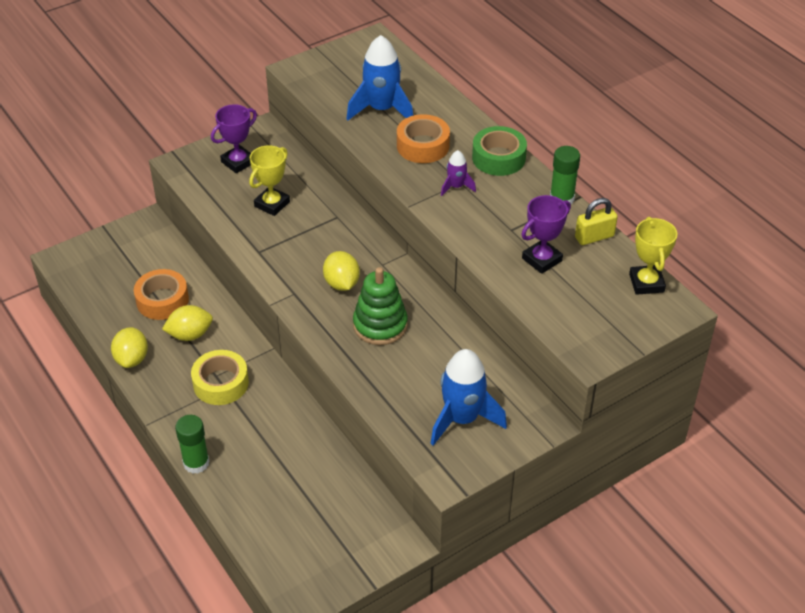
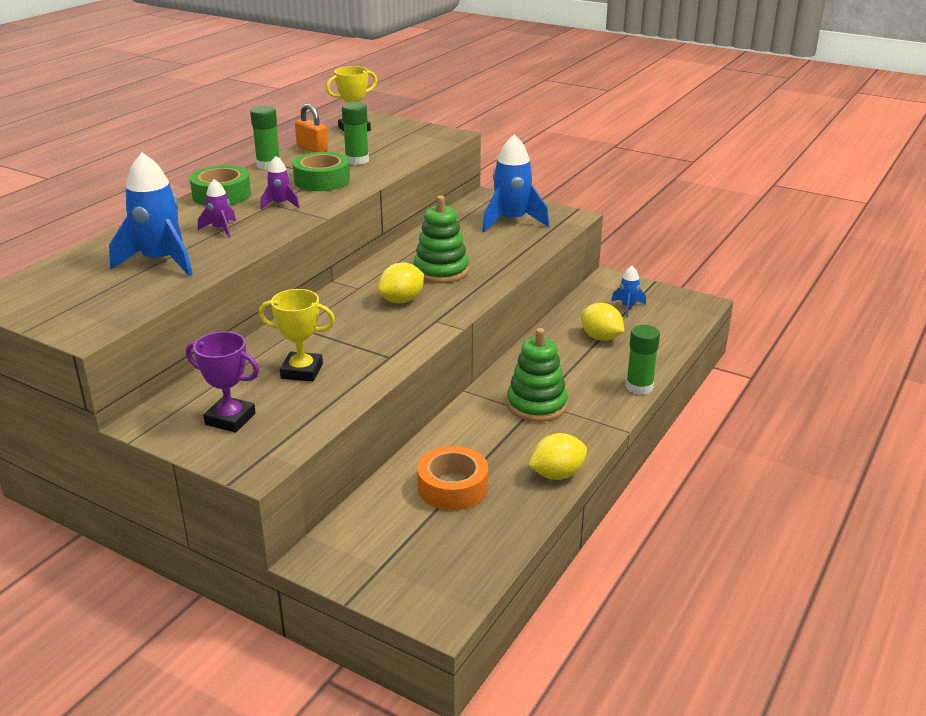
camera: 115 degrees left, 15 degrees down
(190, 335) = (489, 447): yellow lemon -> yellow lemon (600, 337)
(221, 383) = (536, 405): yellow tape -> green stacking toy
(333, 529) = (628, 307): none -> blue rocket
(423, 146) = (221, 229): orange tape -> purple rocket
(499, 223) = (322, 180): none -> green tape
(542, 260) = (357, 160): purple trophy -> green glue stick
(594, 237) = (312, 149): yellow padlock -> orange padlock

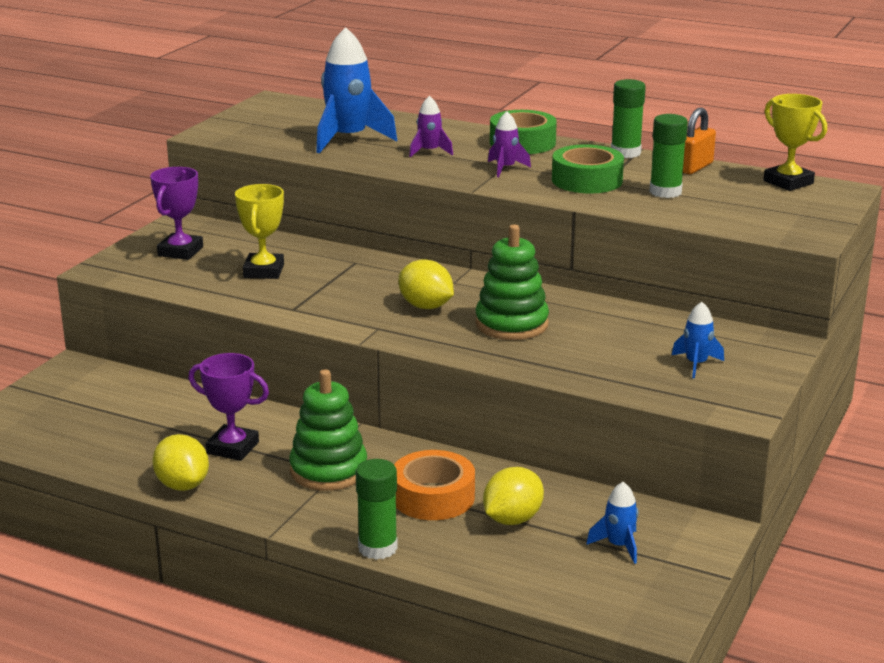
camera: 85 degrees right, 5 degrees down
(452, 487) = (168, 424): orange tape -> orange tape (433, 497)
(498, 450) = (232, 448): none -> purple trophy
(511, 221) = (696, 364): blue rocket -> blue rocket, size x0.50

